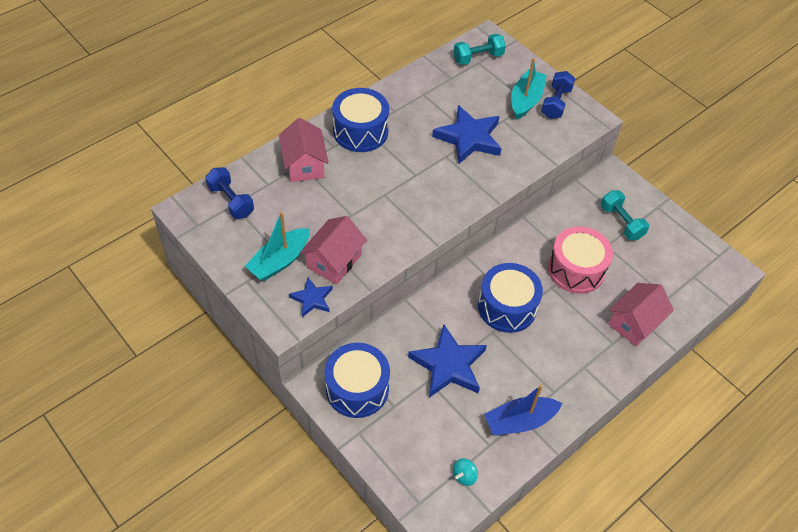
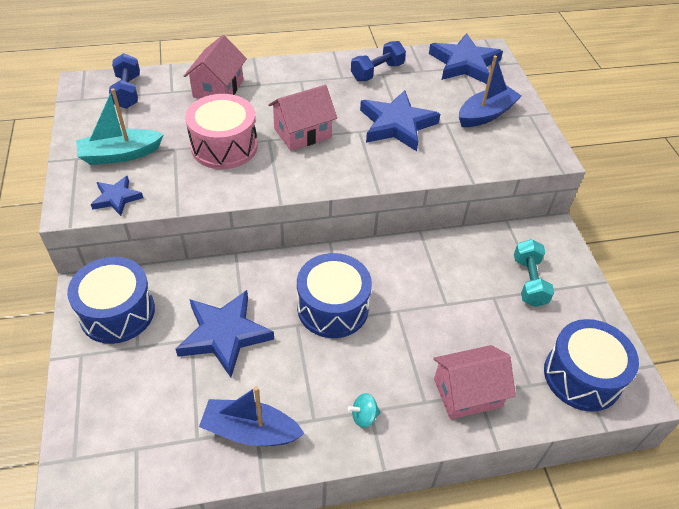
camera: 30 degrees right, 5 degrees down
(334, 261) = (168, 175): pink house -> pink house (302, 133)
(360, 131) = (294, 82): blue drum -> blue drum (582, 376)
(464, 476) = (143, 456): turquoise spinning top -> turquoise spinning top (364, 416)
(478, 58) = (464, 64): turquoise dumbbell -> blue star
(526, 100) = (486, 114): turquoise boat -> blue boat
(556, 103) = (517, 128): blue dumbbell -> blue dumbbell (377, 72)
(576, 269) = (439, 305): pink drum -> pink drum (224, 146)

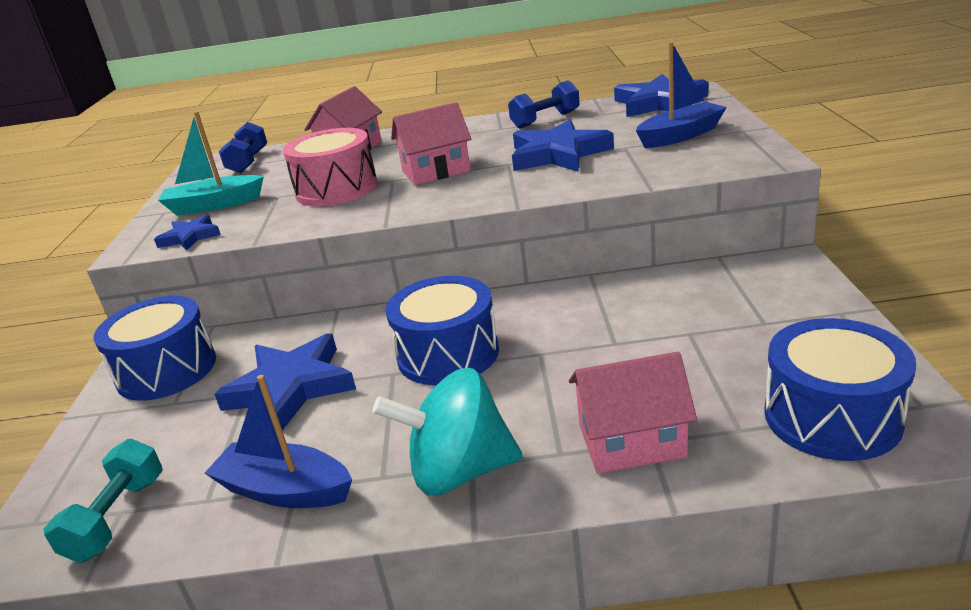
camera: 15 degrees right, 20 degrees down
(364, 416) = (459, 471): turquoise spinning top -> turquoise spinning top, size x2.43
(529, 281) = (747, 314): turquoise dumbbell -> turquoise dumbbell (117, 518)

